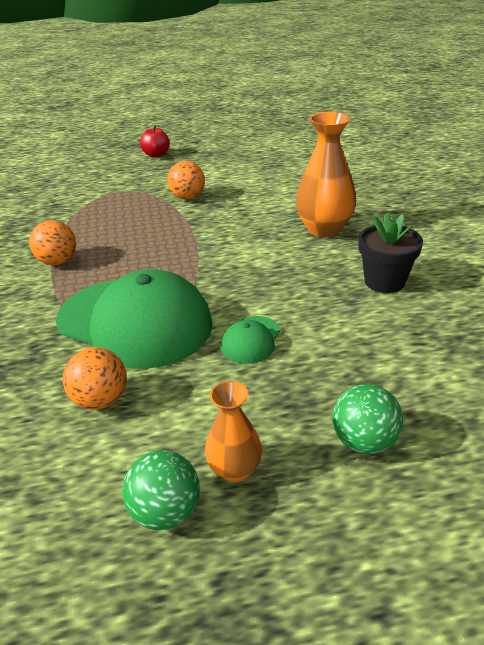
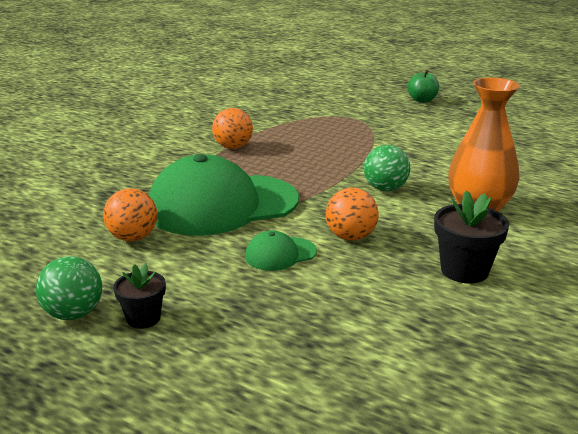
camera: 40 degrees right, 10 degrees down
(135, 322) = (222, 205): green cap -> green cap turned 90 degrees clockwise
(156, 155) = (422, 100): red apple -> green apple
(188, 197) = (396, 140): orange ball -> orange ball (350, 237)
(235, 469) = (143, 318): orange vase -> black flower pot
(364, 441) = (250, 357): green ball -> green ball (385, 189)

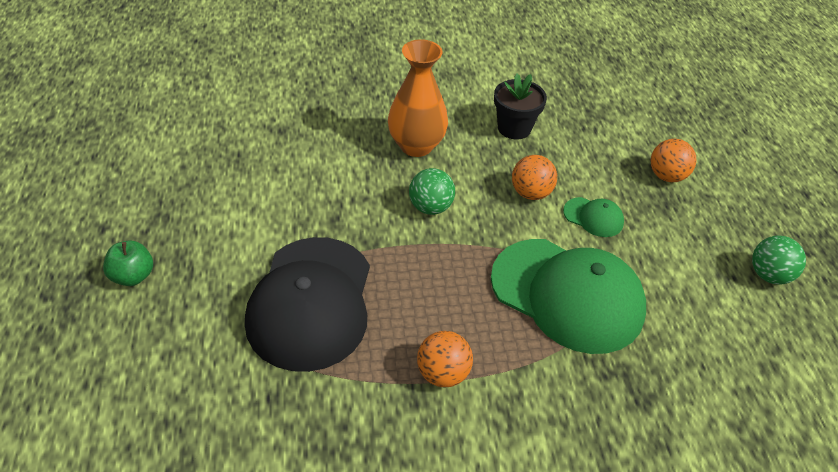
camera: 130 degrees left, 20 degrees up
(133, 238) = (674, 315): orange ball -> orange ball (667, 176)
(143, 318) = (729, 239): black flower pot -> none
(341, 131) = (311, 303): none -> black cap

